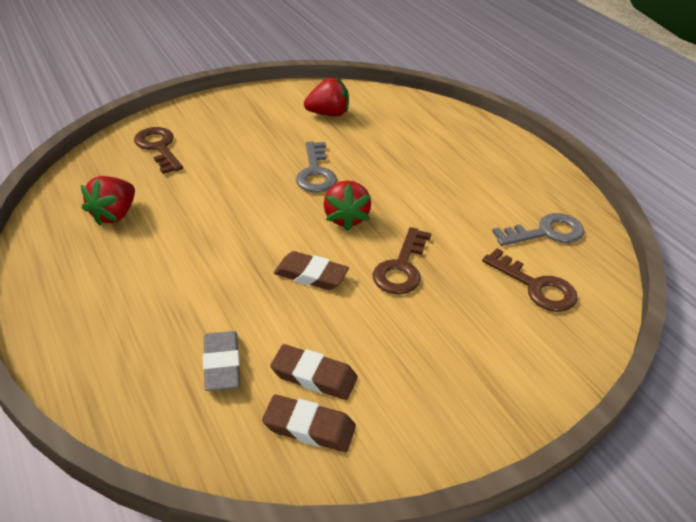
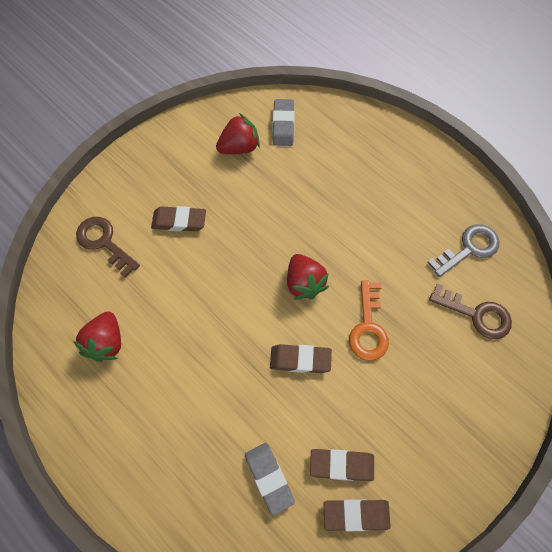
camera: 15 degrees left, 25 degrees up
(240, 149) = (179, 221): none -> brown eraser
(315, 172) = (258, 233): grey key -> none
(380, 108) = (283, 125): none -> grey eraser
(401, 267) = (368, 327): brown key -> orange key

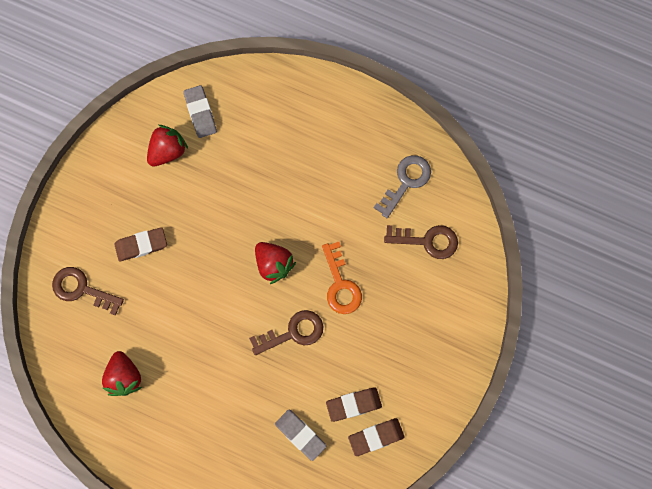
camera: 20 degrees left, 10 degrees up
(300, 360) = (293, 332): brown eraser -> brown key

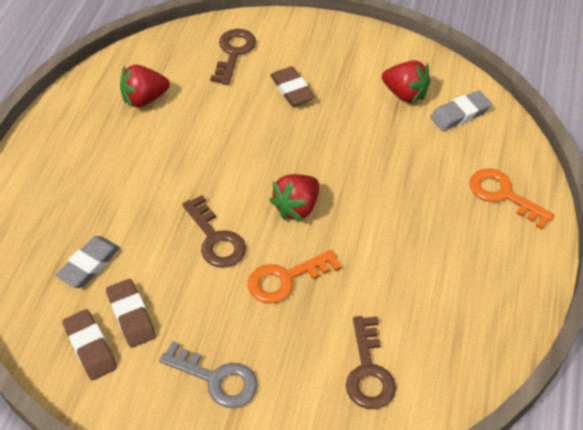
camera: 80 degrees right, 25 degrees down
(292, 104) = (503, 195): none -> orange key
(406, 182) = (444, 333): grey key -> grey key (216, 379)

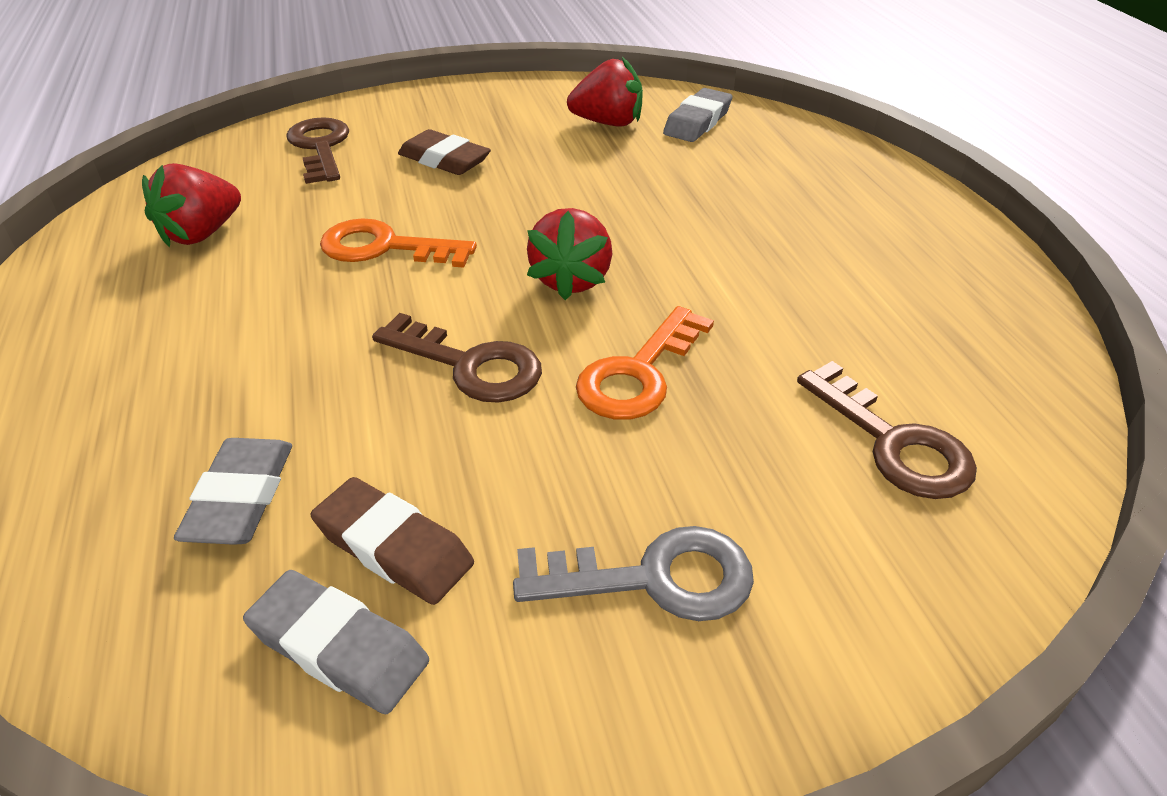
camera: 30 degrees left, 10 degrees down
(90, 347) = (339, 648): brown eraser -> grey eraser
(503, 195) = (837, 177): orange key -> orange key (385, 247)

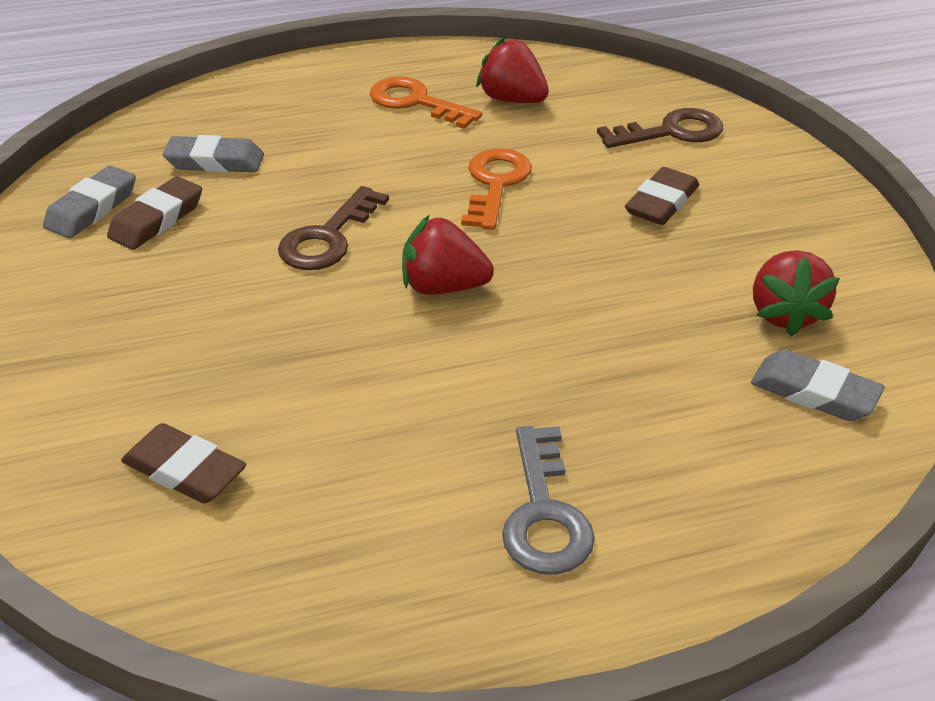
camera: 90 degrees right, 0 degrees up
(639, 373) = (304, 324): orange key -> orange key (416, 102)
(653, 578) = (94, 324): grey key -> grey key (544, 513)
(893, 442) = (185, 470): brown key -> brown eraser

